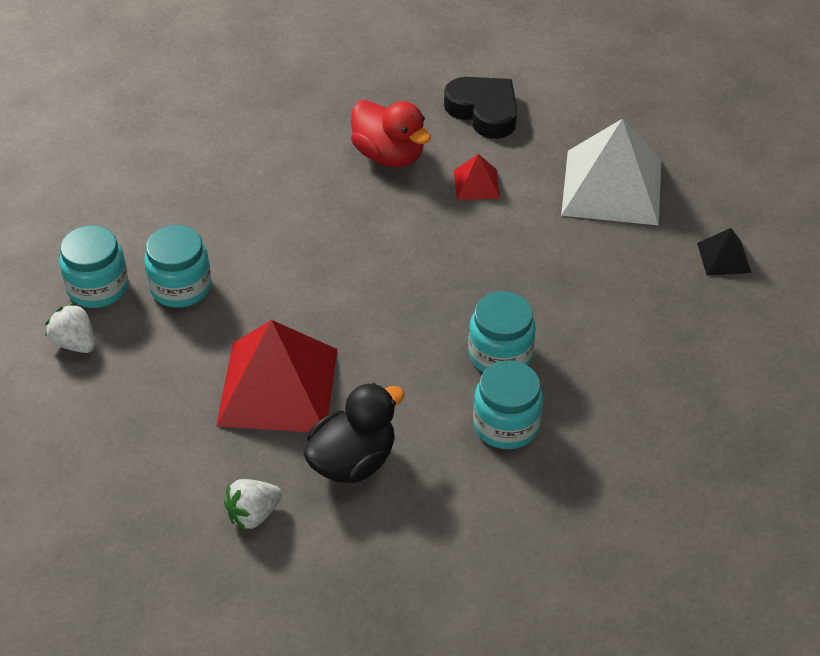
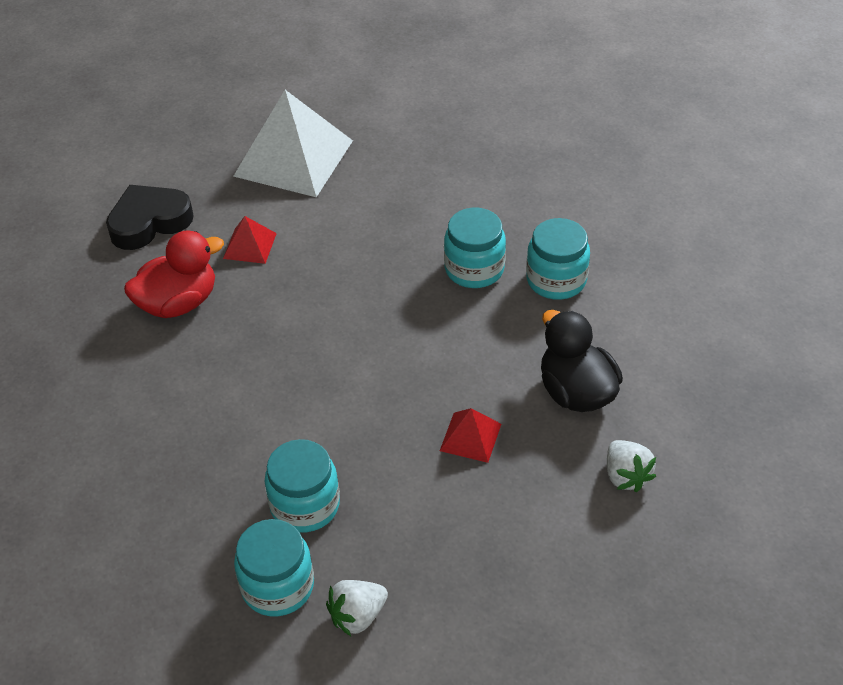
camera: 75 degrees left, 0 degrees up
(277, 387) = (470, 437): red pyramid -> red pyramid, size x0.45
(724, 257) = (405, 112): black pyramid -> none

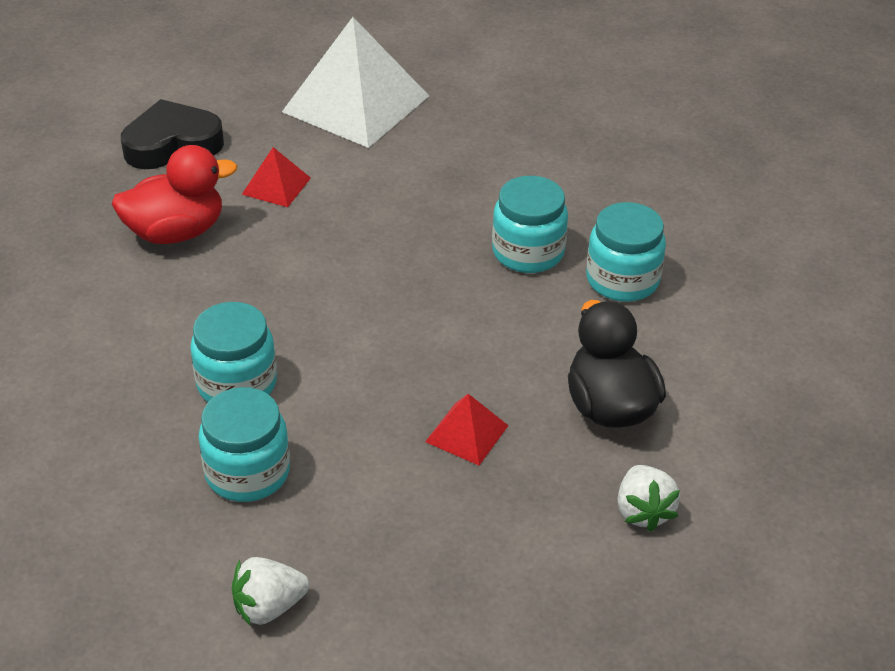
camera: 10 degrees right, 5 degrees down
(277, 586) = (186, 555): turquoise jar -> turquoise jar (237, 384)

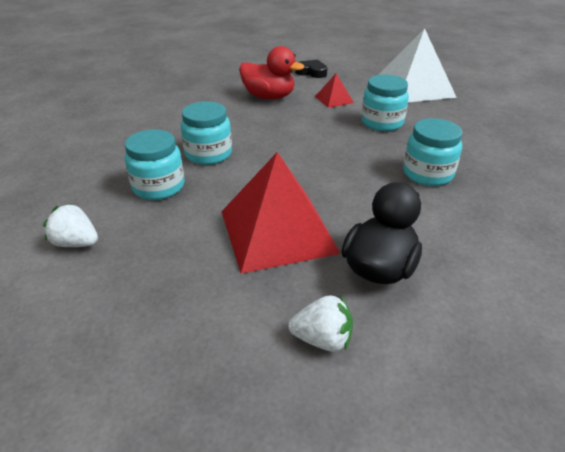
camera: 45 degrees right, 5 degrees down
(172, 144) = (311, 72): black heart -> black heart, size x0.63
(467, 433) = (277, 231): red pyramid -> red pyramid, size x2.21
(622, 280) = (473, 212): turquoise jar -> turquoise jar (382, 122)
(643, 511) = (322, 339): white strawberry -> white strawberry turned 120 degrees counterclockwise

